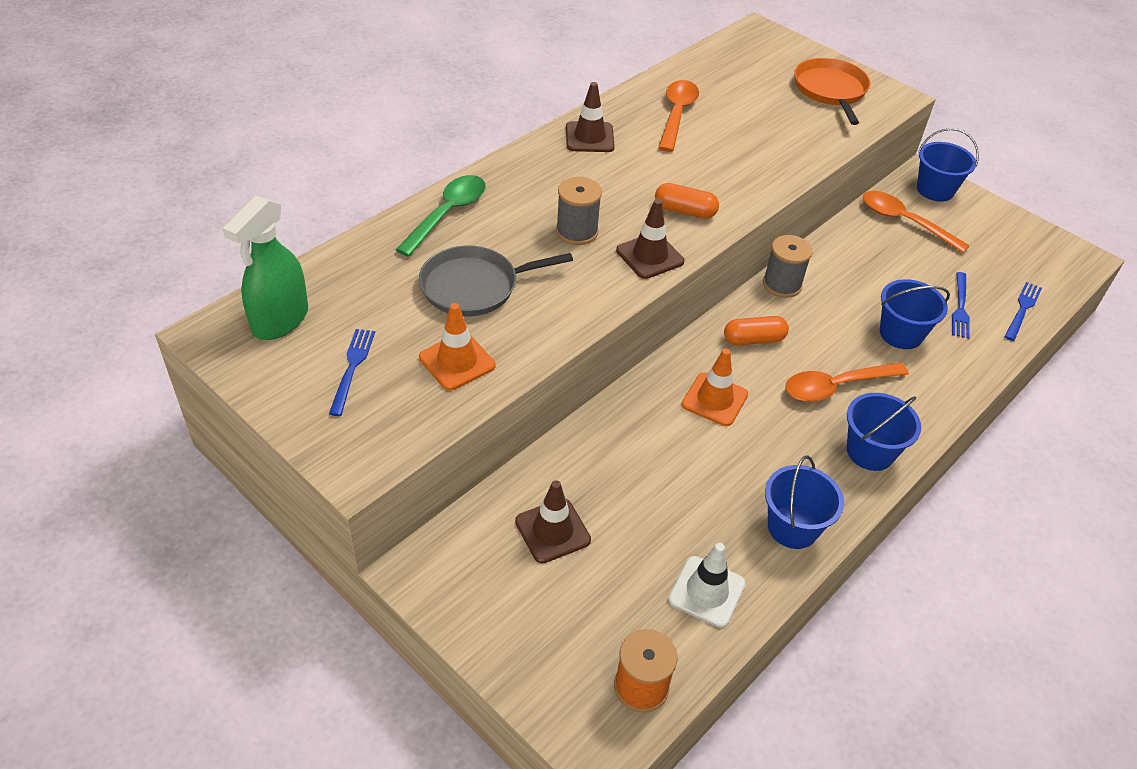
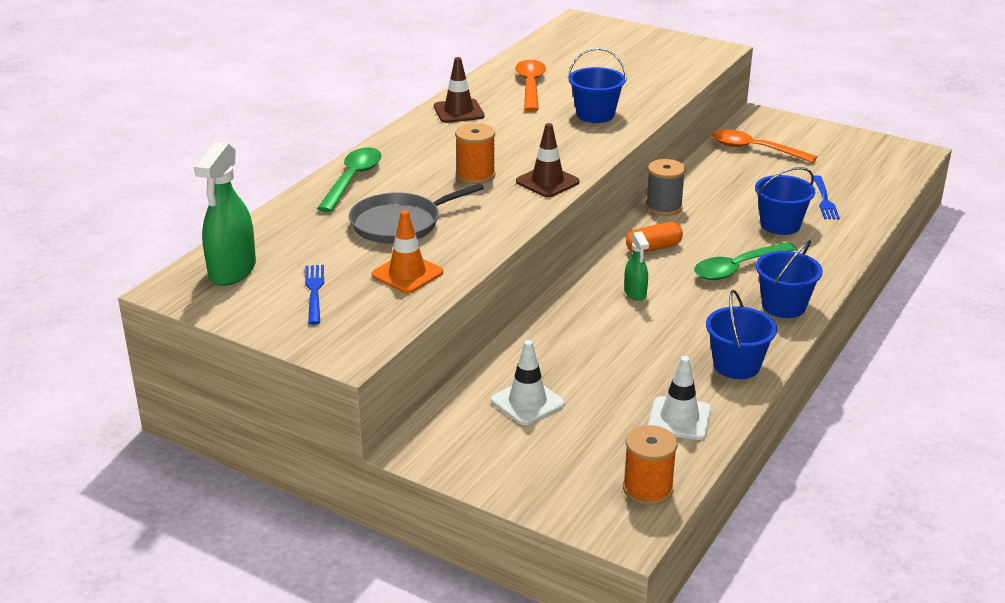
camera: 10 degrees left, 15 degrees down
(552, 531) = (527, 402): brown traffic cone -> white traffic cone
(577, 232) = (475, 175): grey spool -> orange spool
(685, 211) = (565, 148): orange capsule -> none
(714, 399) = (635, 293): orange traffic cone -> green spray bottle
(830, 90) = (660, 52): orange pan -> none
(836, 387) = (738, 268): orange spoon -> green spoon
(935, 190) = (773, 124): blue bucket -> blue bucket (595, 115)
(1022, 309) = (877, 193): blue fork -> none

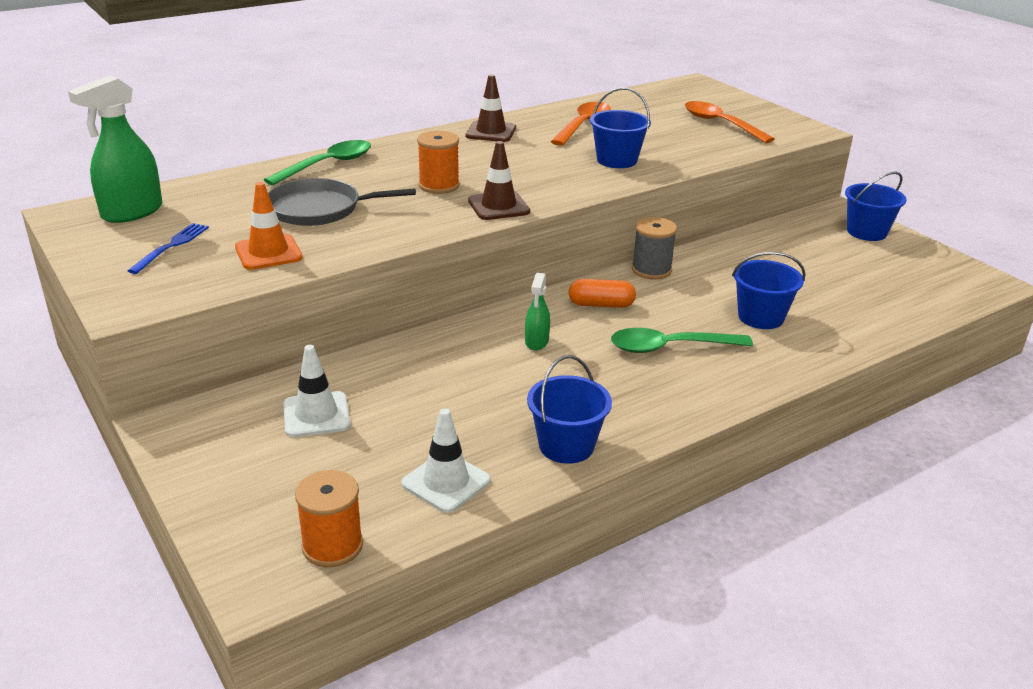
camera: 25 degrees right, 0 degrees up
(754, 149) = (804, 240): orange spoon -> orange spoon (720, 124)
(783, 306) = (682, 399): blue bucket -> blue bucket (866, 232)
(825, 200) = (836, 306): blue fork -> none

